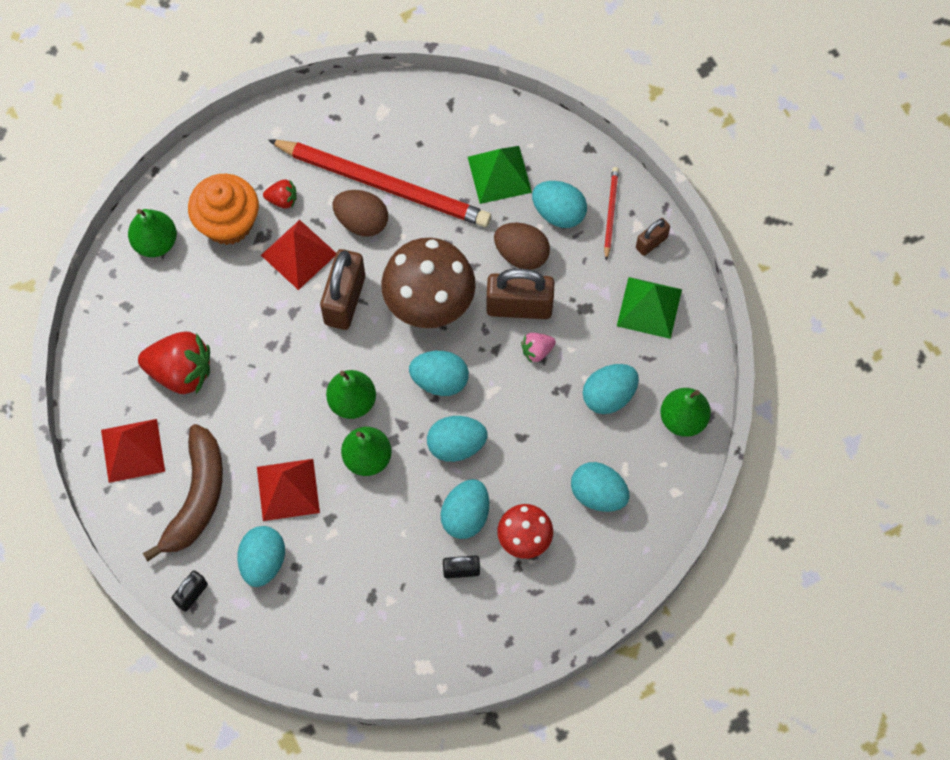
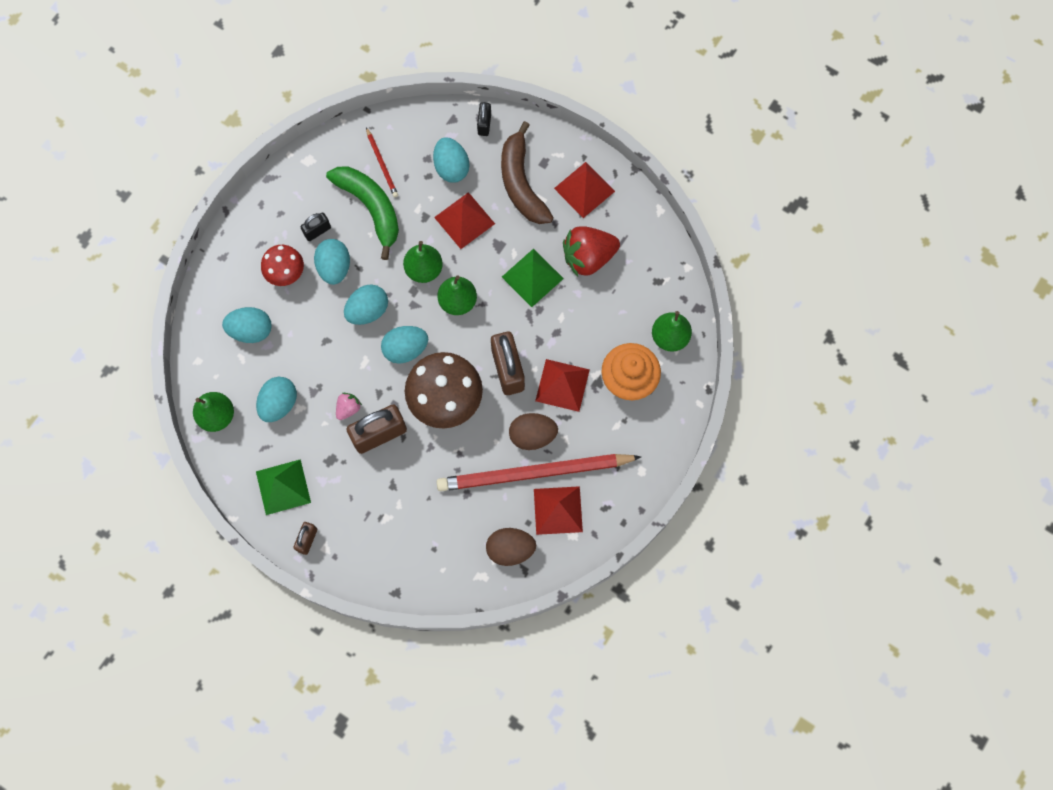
camera: 150 degrees right, 5 degrees up
(282, 199) = (601, 419): red strawberry -> none
(383, 139) = (558, 510): none -> red pyramid
(384, 564) = (371, 208): none -> green banana
(499, 174) = (452, 531): green pyramid -> green pyramid (532, 277)
(521, 254) = (400, 476): brown egg -> brown egg (510, 549)
(558, 213) = (390, 525): turquoise egg -> none
(610, 213) = (350, 547): red pencil -> red pencil (382, 164)

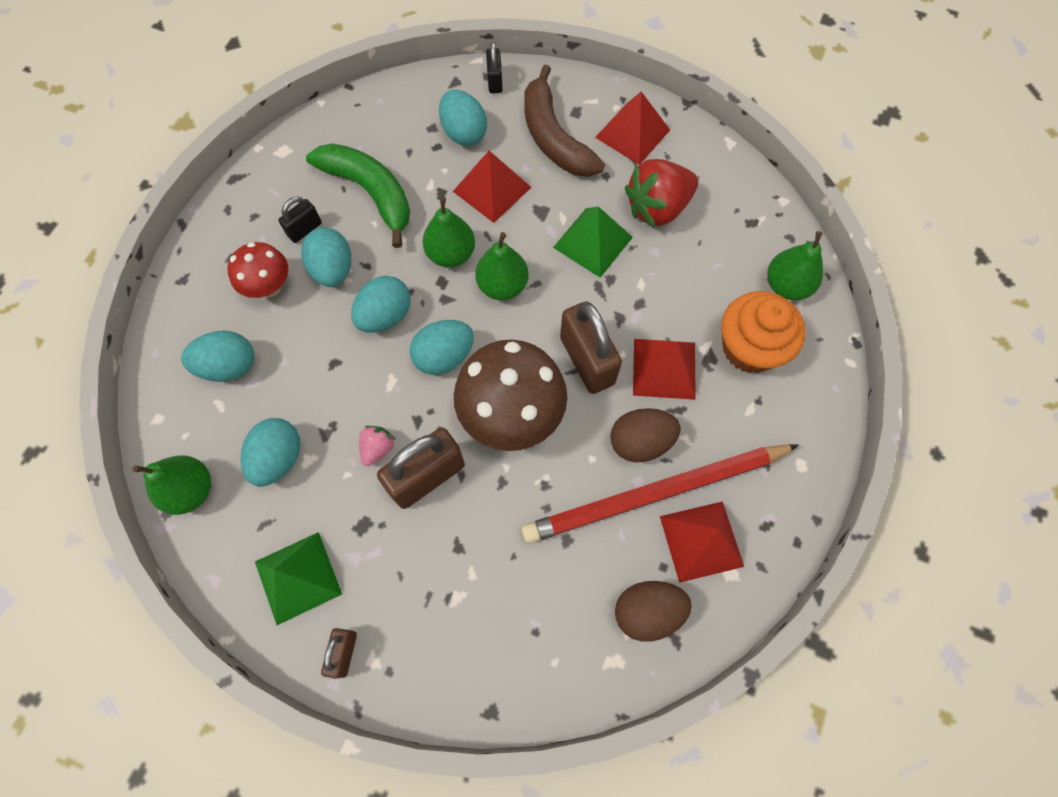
camera: 10 degrees left, 5 degrees down
(382, 164) = (376, 141): red pencil -> none

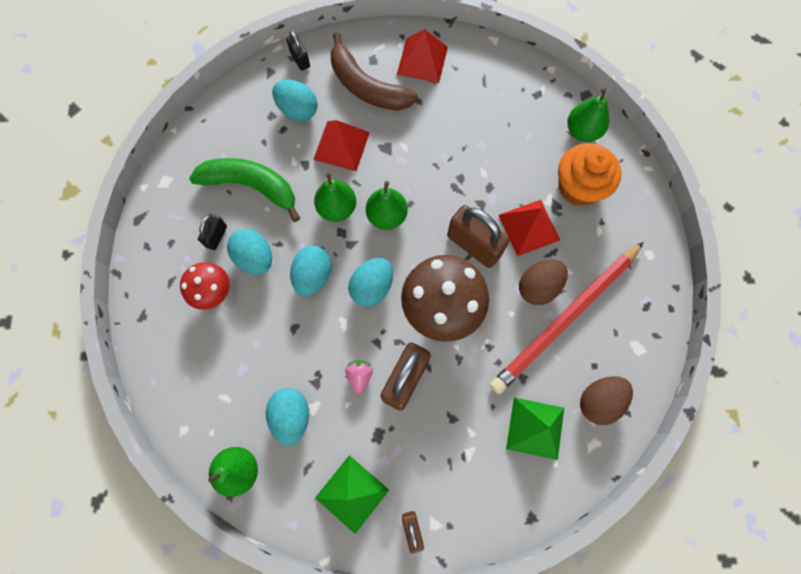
camera: 25 degrees left, 5 degrees up
(229, 366) = (216, 366): turquoise egg -> none
(592, 242) = (434, 155): green pyramid -> green pyramid (535, 428)
(657, 208) = (467, 110): red strawberry -> none
(701, 541) = (610, 336): red pyramid -> none

